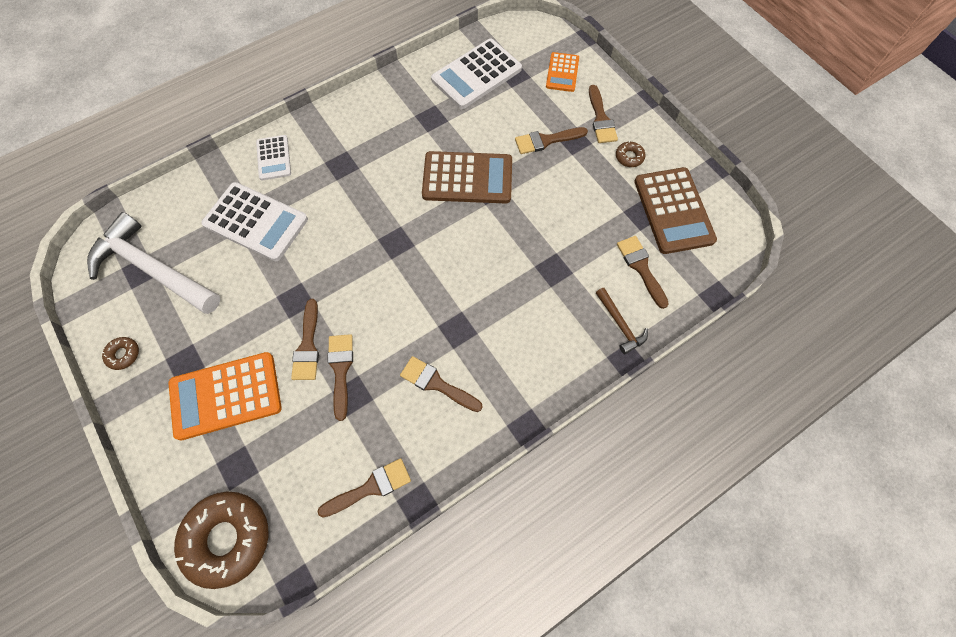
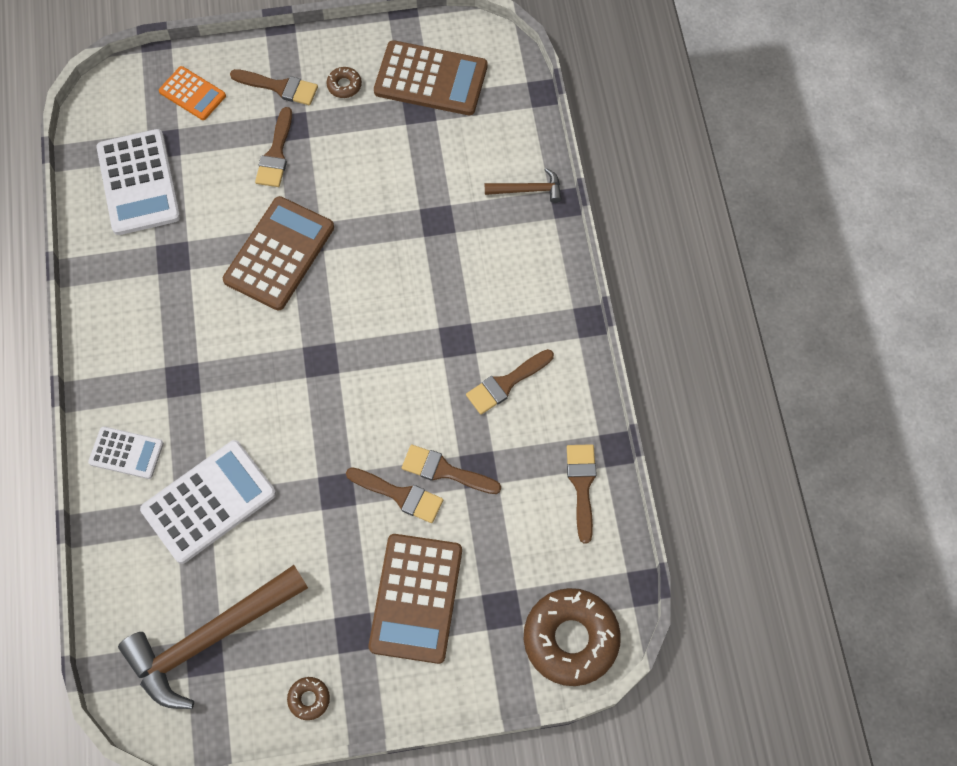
camera: 65 degrees left, 0 degrees up
(153, 269) = (210, 638): white hammer -> brown hammer
(226, 395) = (416, 598): orange calculator -> brown calculator
(641, 268) = (478, 141): brown brush -> none

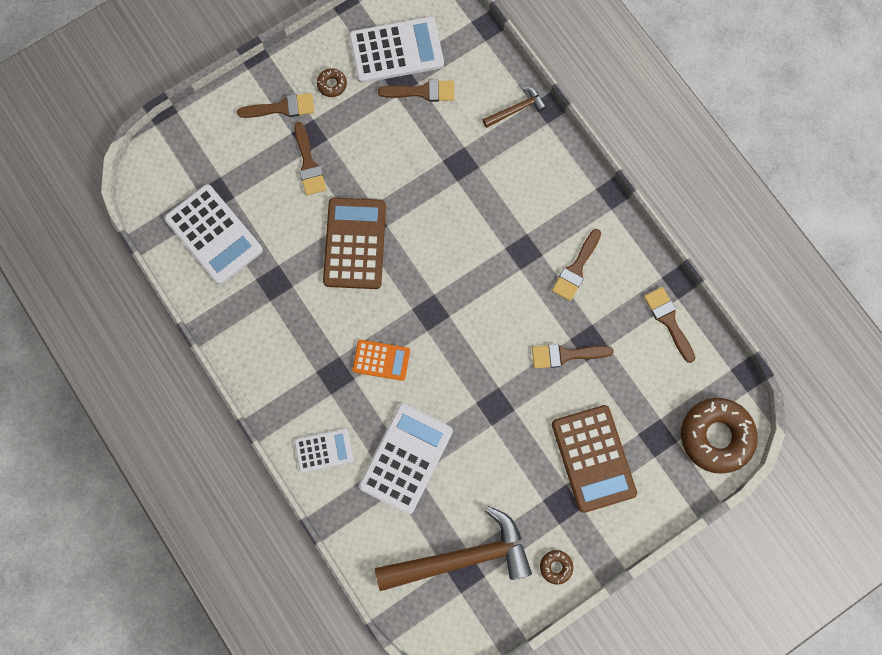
camera: 25 degrees left, 10 degrees up
(192, 94) = (216, 143): orange calculator -> orange calculator (381, 360)
(210, 638) = (462, 557): brown hammer -> brown hammer turned 135 degrees counterclockwise
(399, 495) = (542, 388): brown brush -> brown brush (422, 92)
(431, 79) = (396, 51): brown calculator -> white calculator

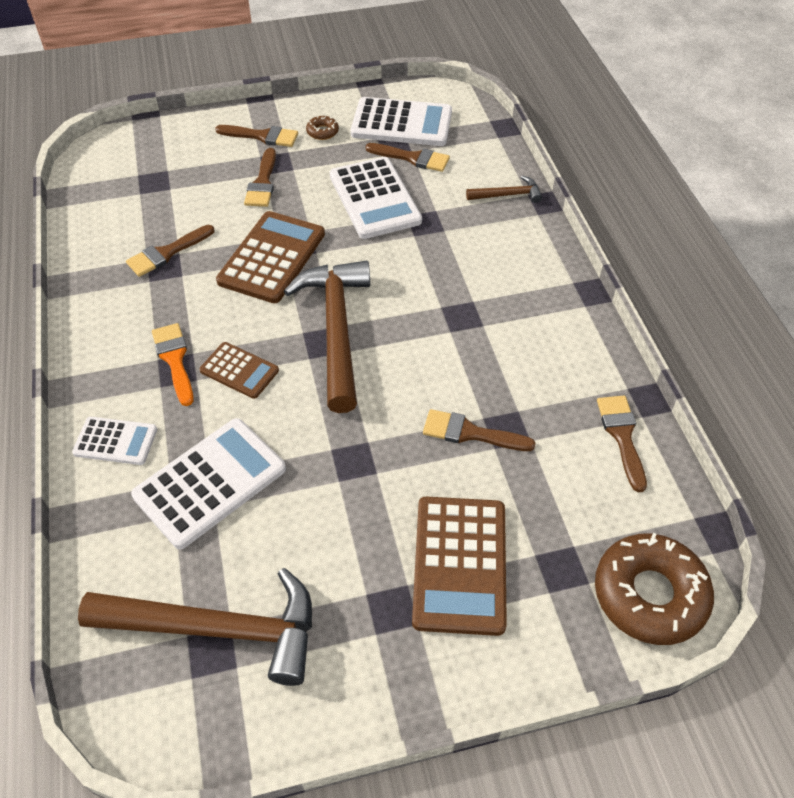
camera: 20 degrees right, 25 degrees down
(214, 234) = (129, 212): white calculator -> white calculator (374, 198)
(329, 367) = (174, 360): none -> orange brush
(381, 360) = (239, 371): orange calculator -> brown calculator
(436, 297) = (336, 330): none -> brown hammer
(556, 566) = (345, 691): brown donut -> none
(576, 268) = (520, 349): brown brush -> brown brush (167, 253)

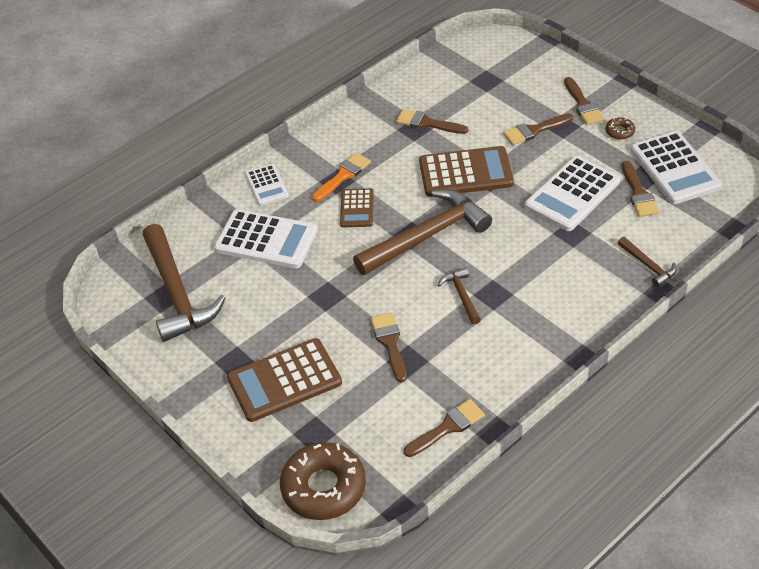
camera: 65 degrees right, 5 degrees down
(445, 341) = (462, 295): none -> brown hammer

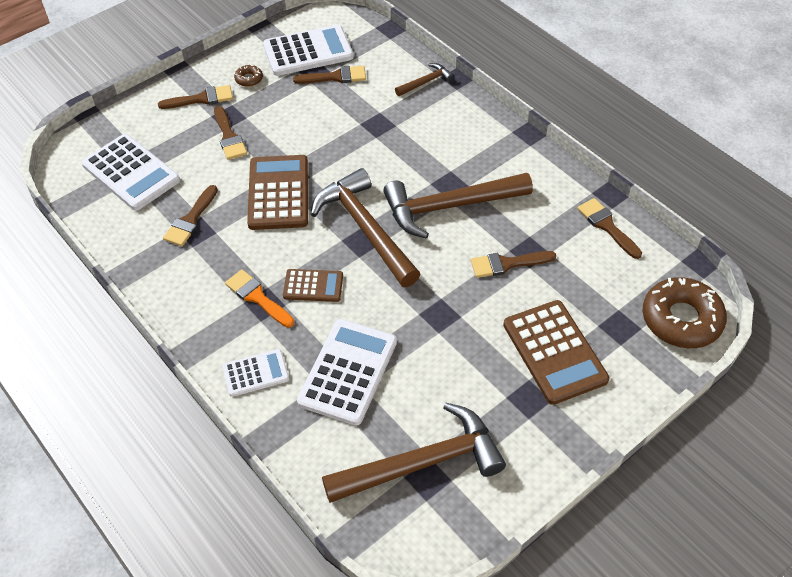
camera: 90 degrees left, 5 degrees up
(462, 295) = (449, 206): brown hammer -> brown hammer, size x2.16
(572, 194) = (327, 119): white calculator -> white calculator (131, 173)

